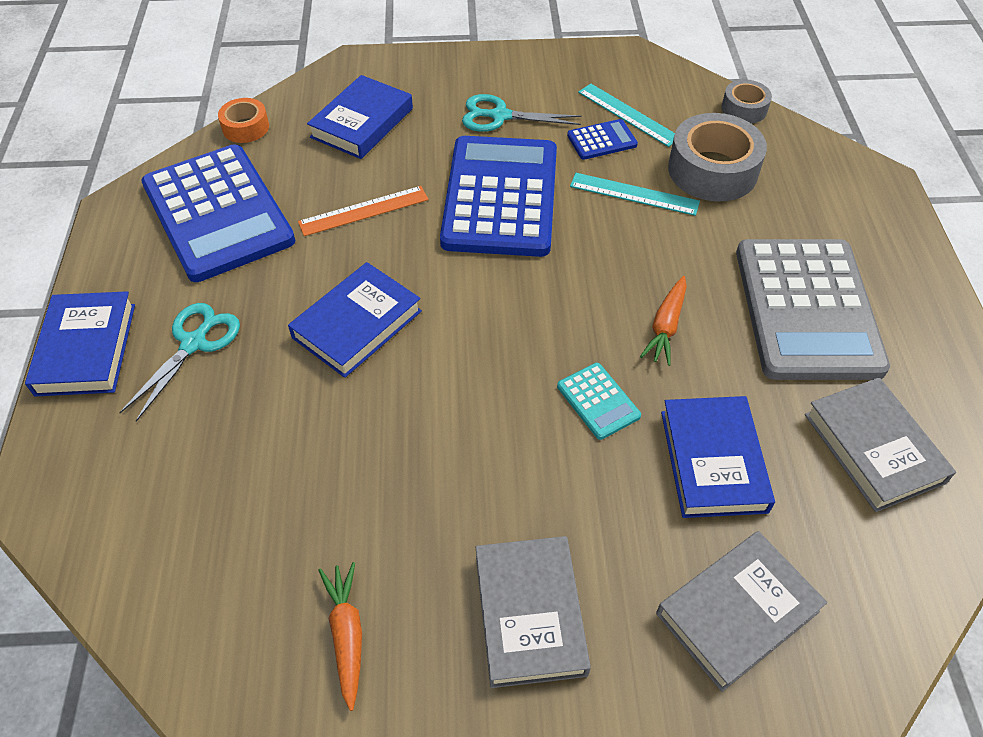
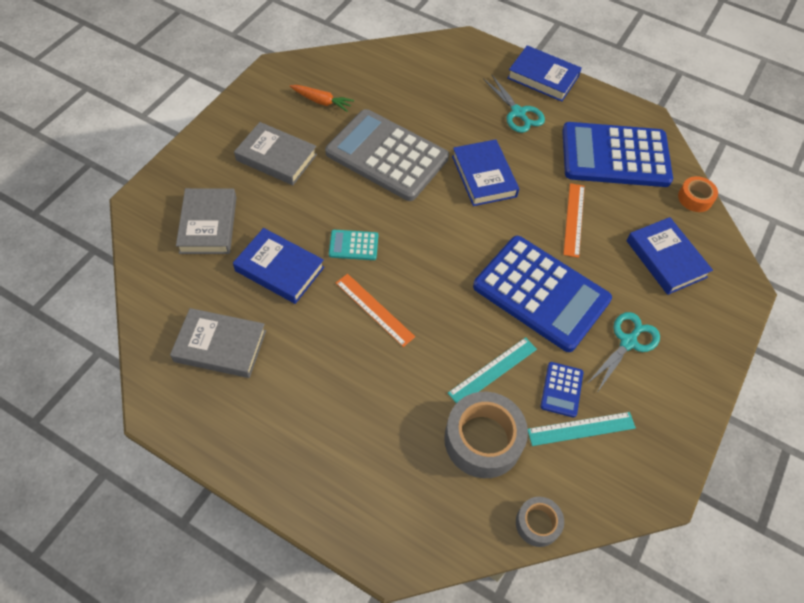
camera: 120 degrees right, 5 degrees up
(666, 326) = (374, 309): orange carrot -> orange ruler
(806, 309) = (326, 394): grey calculator -> grey calculator (387, 155)

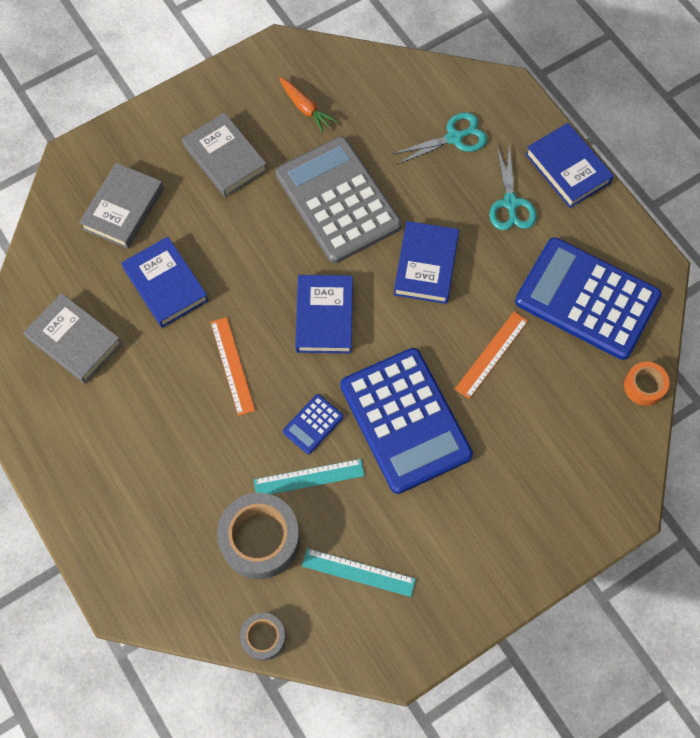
camera: 30 degrees right, 10 degrees up
(353, 245) = (249, 289): turquoise calculator -> none
(561, 389) = (363, 526): blue calculator -> blue calculator (313, 424)
(628, 342) = (461, 510): turquoise scissors -> turquoise scissors (454, 138)
(666, 259) = (562, 440): blue book -> blue book (324, 317)

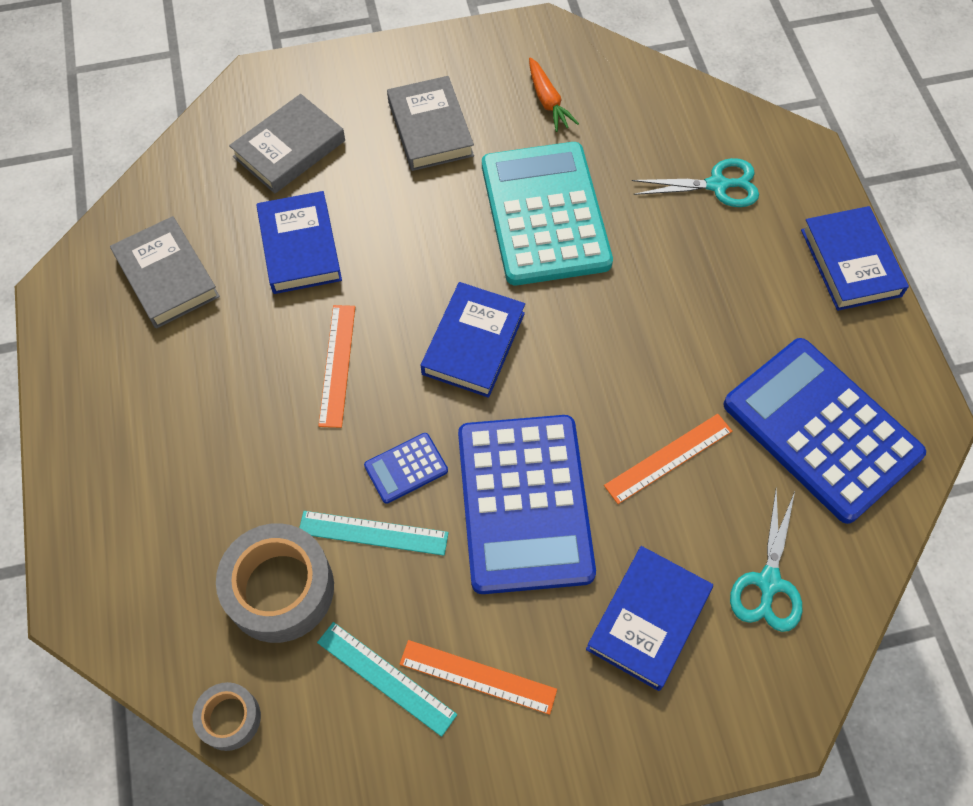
camera: 20 degrees right, 5 degrees down
(338, 200) = (545, 214): grey calculator -> turquoise calculator
(419, 549) = (477, 677): none -> orange ruler
(426, 265) = (625, 322): blue book -> blue book (648, 620)
(510, 203) = (761, 282): turquoise scissors -> turquoise scissors (768, 582)
(644, 386) = (862, 567): orange tape -> none

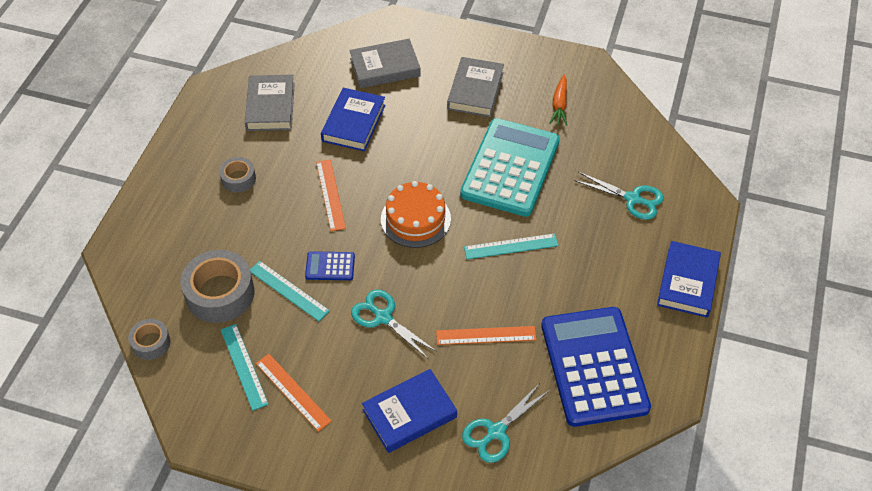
camera: 30 degrees right, 10 degrees down
(192, 405) = (238, 179): none -> grey tape
(337, 365) = (330, 194): orange ruler -> orange ruler turned 45 degrees counterclockwise
(473, 343) = (415, 219): blue book -> orange cake
(524, 503) = (383, 317): blue calculator -> turquoise scissors
(617, 320) = (511, 246): none -> turquoise ruler

